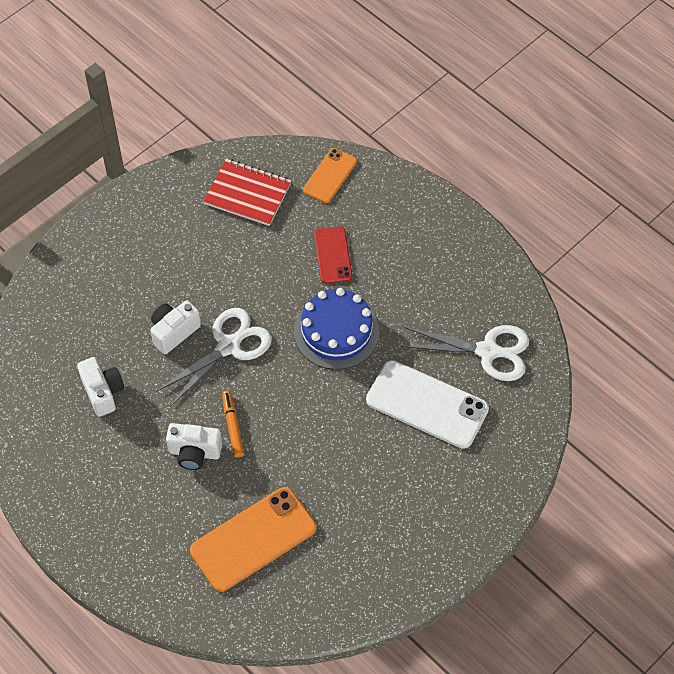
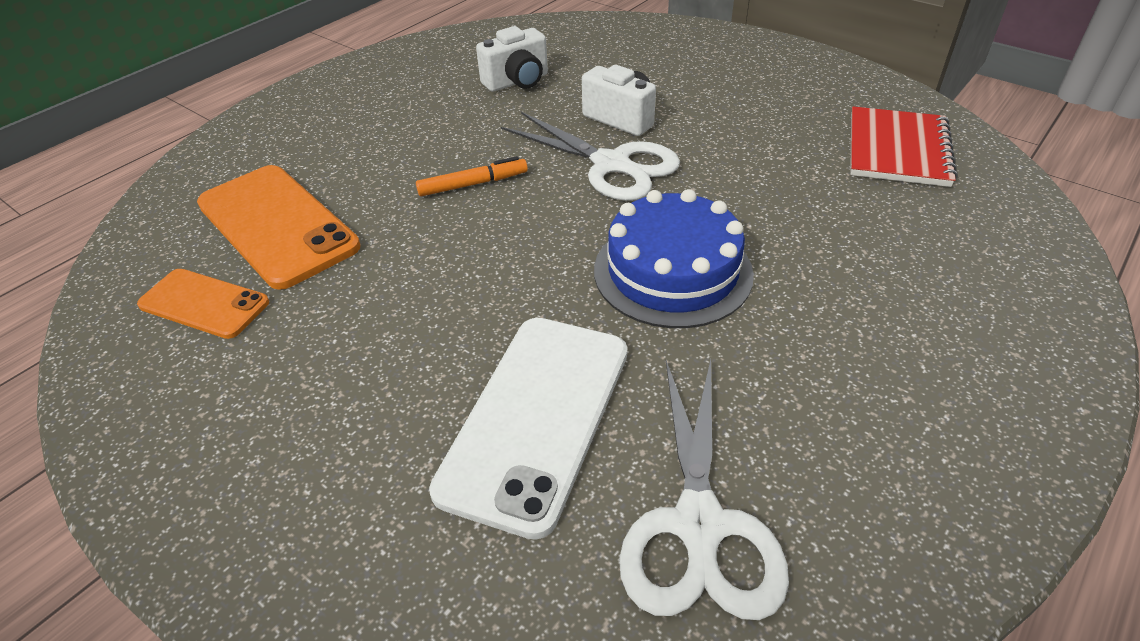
camera: 85 degrees right, 15 degrees down
(194, 453) = (428, 157): white camera -> none
(330, 176) = (1003, 229): orange phone -> orange phone (204, 304)
(333, 255) = (833, 250): red phone -> none

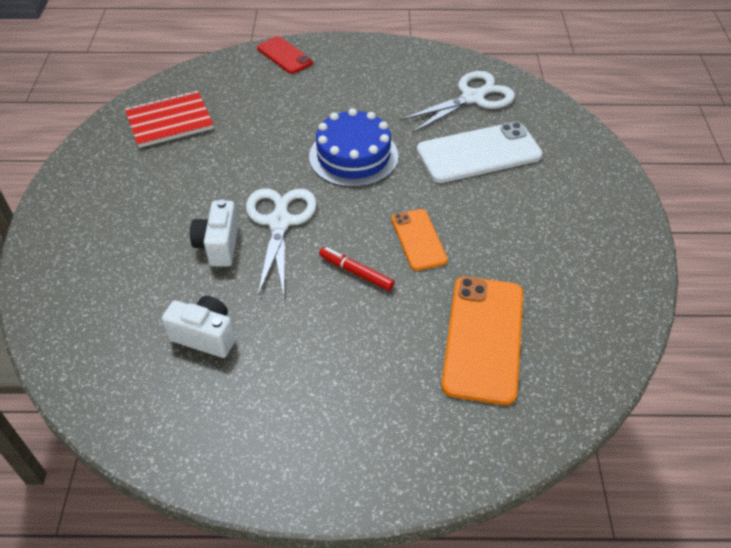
camera: 130 degrees left, 5 degrees up
(204, 304) = (562, 312): orange phone -> orange phone (418, 239)
(473, 184) = (356, 272): orange marker -> red marker
(1041, 318) = (284, 55): none -> red phone

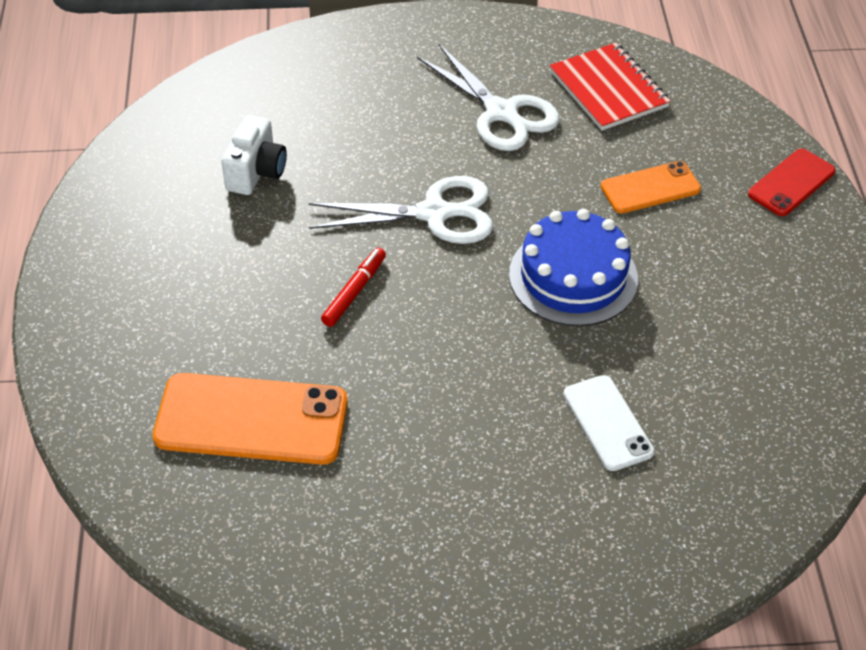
camera: 85 degrees right, 0 degrees up
(218, 245) = (390, 164): white camera -> none
(418, 239) = (416, 352): orange phone -> orange phone (650, 188)
(473, 98) = (748, 418): white scissors -> white scissors (502, 113)
(478, 153) = (607, 423): white phone -> white phone, size x0.59

